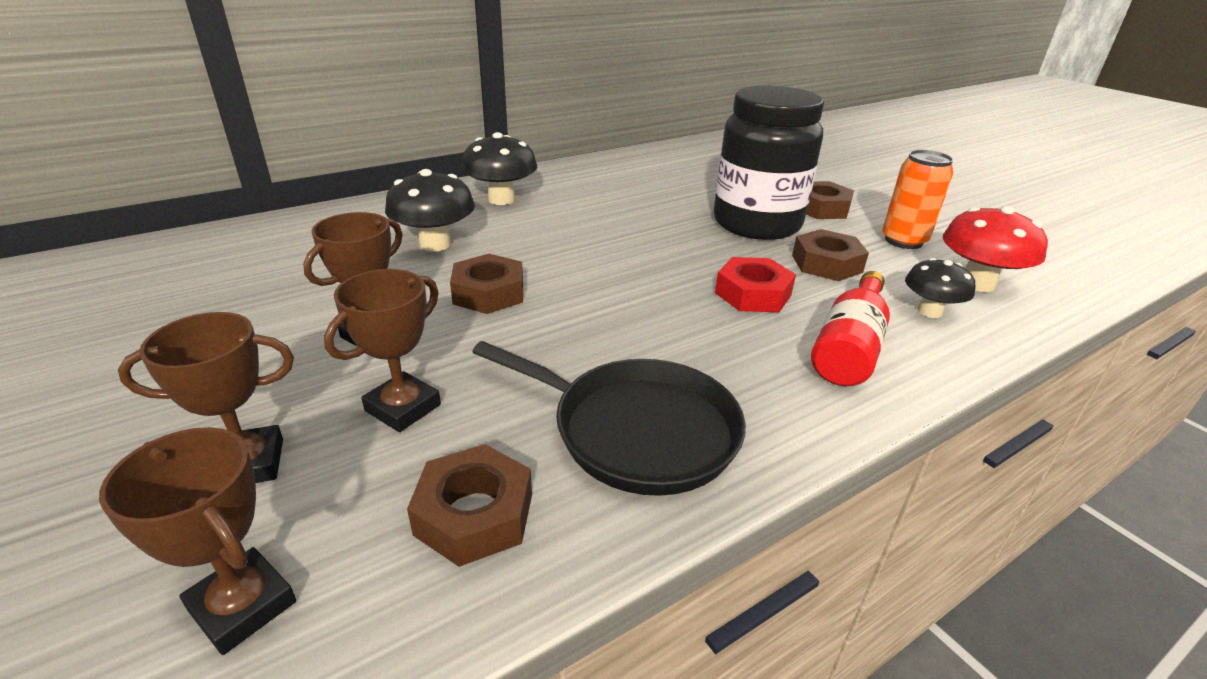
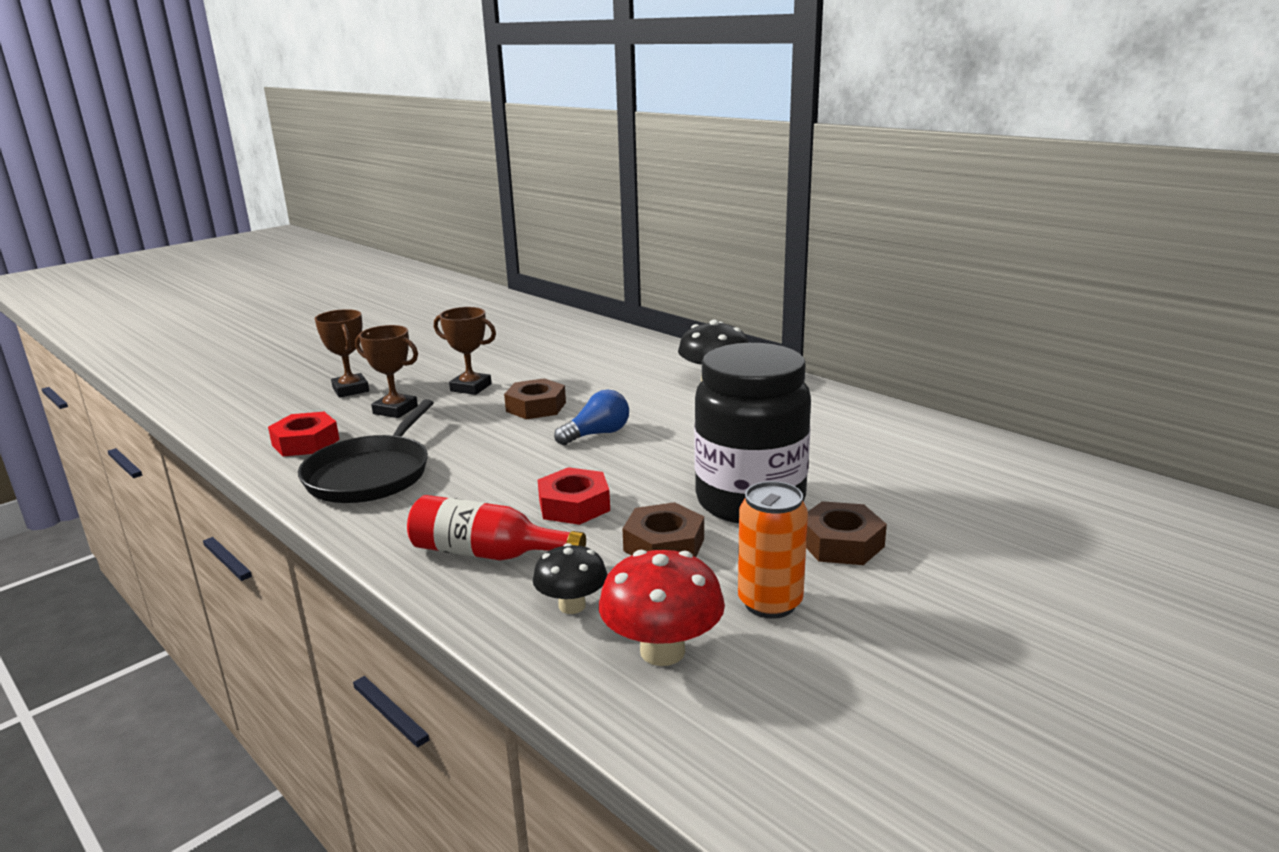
camera: 80 degrees right, 10 degrees down
(242, 606) = (263, 411): brown trophy -> none
(435, 244) = (606, 377): black mushroom -> none
(474, 514) = (306, 442): brown nut -> red nut
(593, 266) = (597, 434): none -> blue light bulb

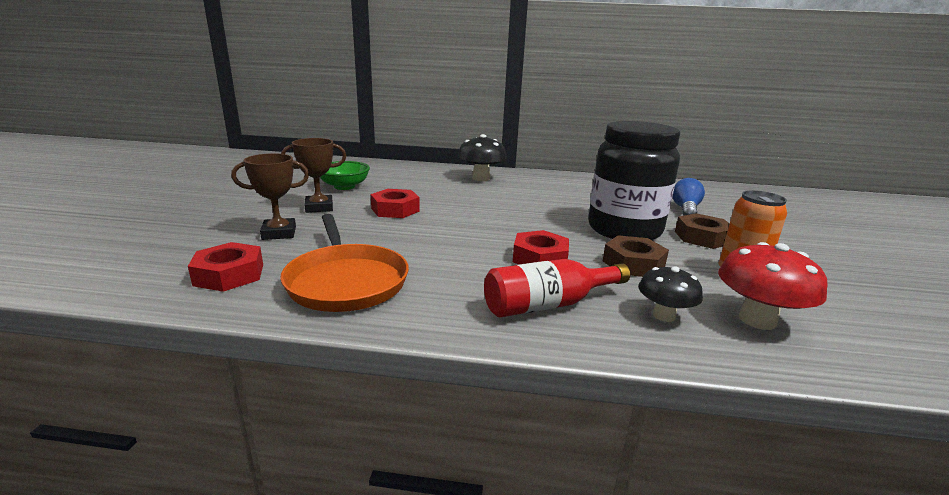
camera: 40 degrees left, 0 degrees up
(350, 390) = (203, 228): brown trophy -> none
(371, 474) = (346, 281): black pan -> orange pan
(536, 364) = (344, 186): none -> green bowl
(536, 407) = (395, 210): brown nut -> red nut
(597, 434) = (469, 216): blue light bulb -> blue light bulb (685, 209)

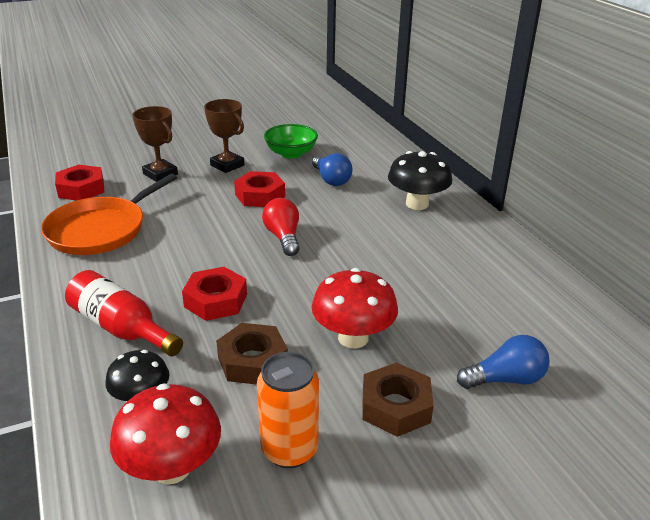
camera: 60 degrees right, 10 degrees up
(410, 187) = (331, 180): none -> blue light bulb
(473, 218) = (283, 237): none -> red light bulb
(624, 230) = (353, 338): black jar -> red mushroom

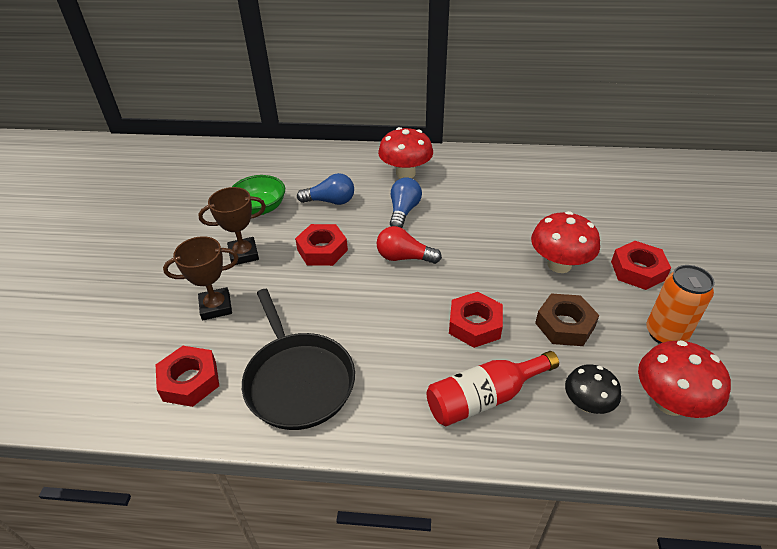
camera: 60 degrees left, 10 degrees up
(101, 230) = (298, 380): orange pan -> black pan
(396, 406) = (638, 270): brown nut -> red nut
(417, 204) = (405, 173): black mushroom -> red mushroom
(505, 379) = (627, 216): blue light bulb -> blue light bulb (403, 211)

